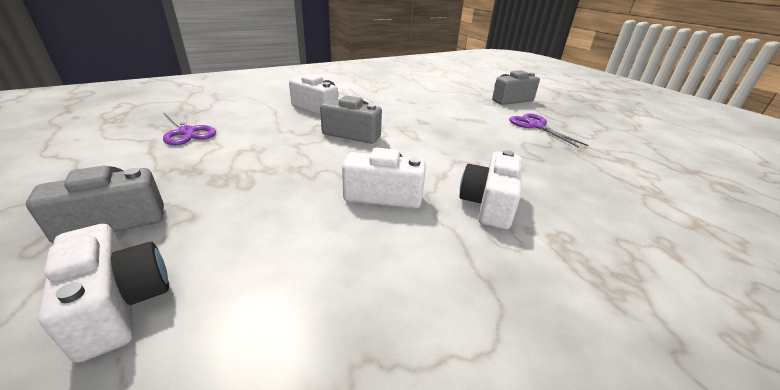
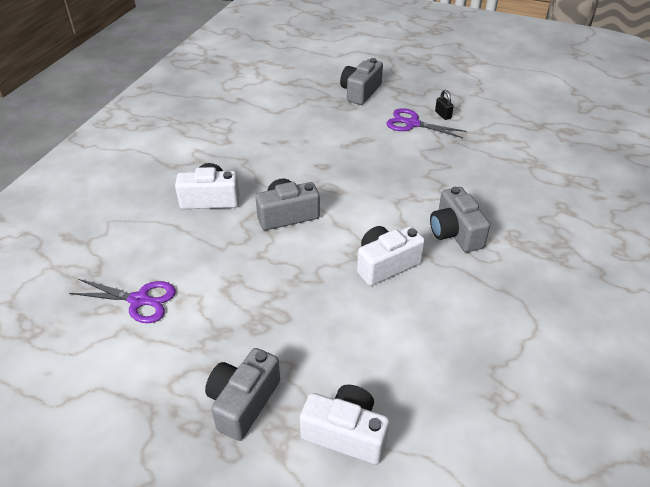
camera: 35 degrees left, 10 degrees up
(488, 204) = (455, 232): white camera -> grey camera
(574, 130) = (443, 115): none -> black padlock

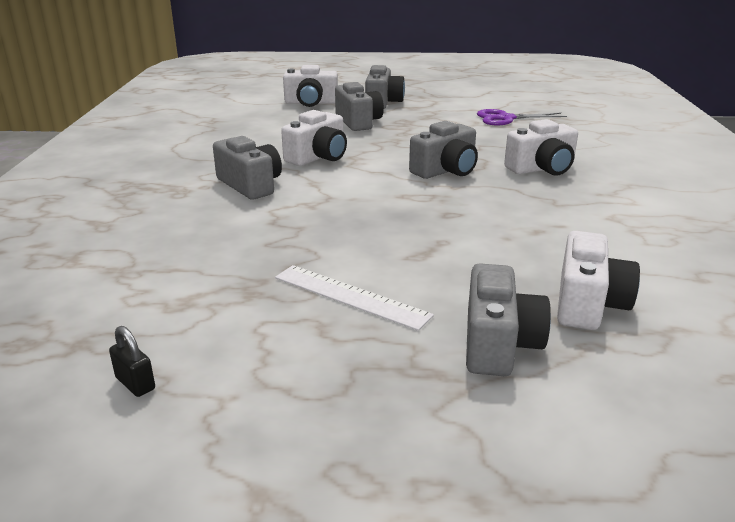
camera: 160 degrees right, 15 degrees down
(305, 99) = (588, 303): none -> white camera
(310, 339) = (358, 122): none -> grey camera
(412, 123) = (351, 296): purple scissors -> white ruler
(443, 115) = (295, 326): black padlock -> black padlock (135, 383)

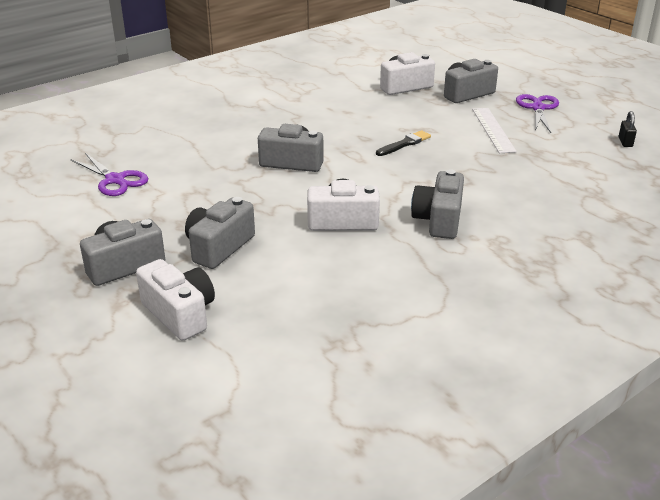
camera: 130 degrees left, 5 degrees up
(355, 381) = (538, 108): none -> purple scissors
(403, 227) = (404, 144): none -> black brush
(542, 169) = (239, 134): white camera -> none

